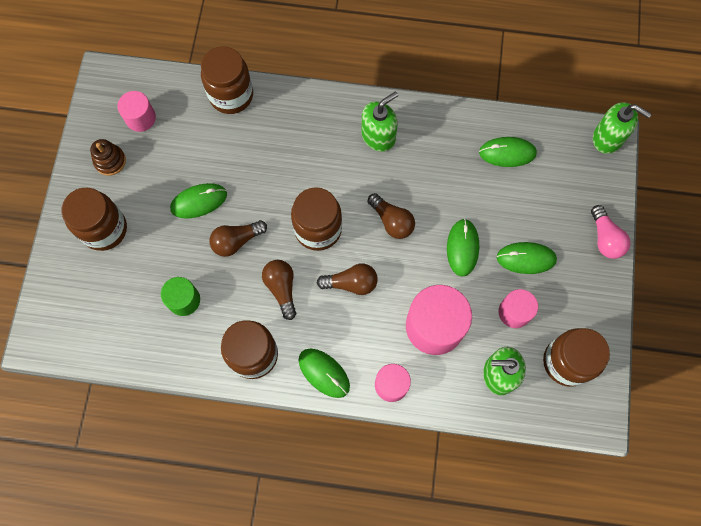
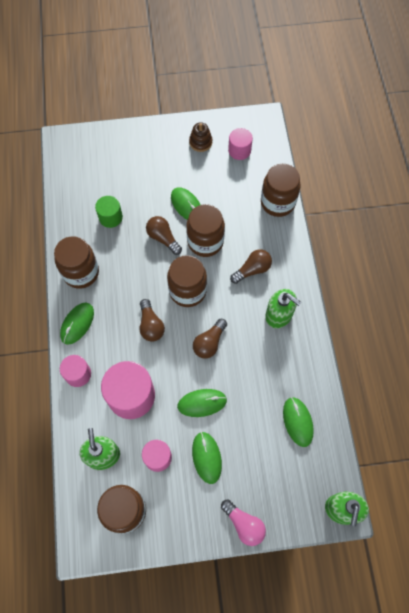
camera: 75 degrees right, 5 degrees down
(104, 229) = (149, 154): brown jar -> brown jar (205, 242)
(281, 288) = (135, 278): brown light bulb -> brown light bulb (252, 270)
(605, 238) = (244, 524): pink light bulb -> pink light bulb turned 105 degrees counterclockwise

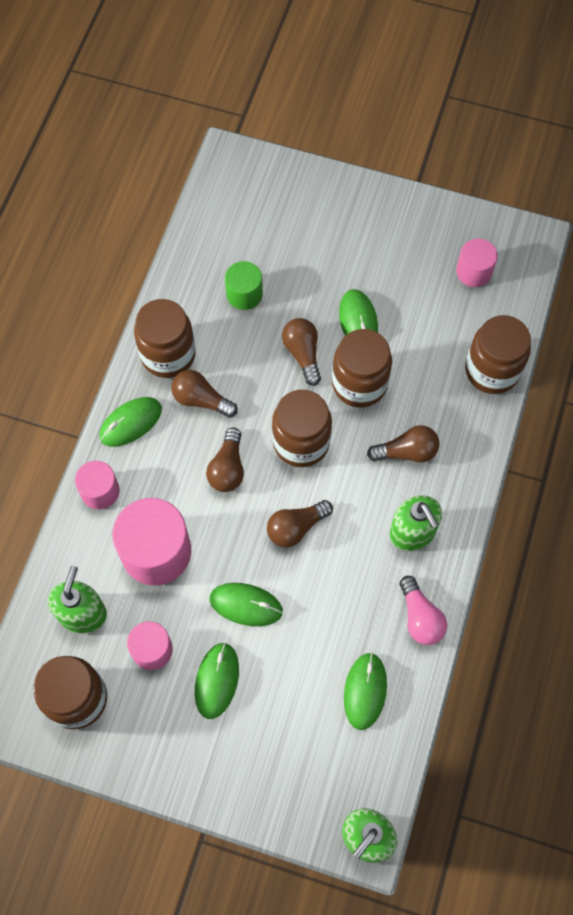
camera: 25 degrees right, 0 degrees up
(114, 291) = (201, 400): none -> brown light bulb
(200, 142) = (423, 237): brown stacking toy -> none
(244, 524) = (223, 792): pink light bulb -> pink light bulb (420, 617)

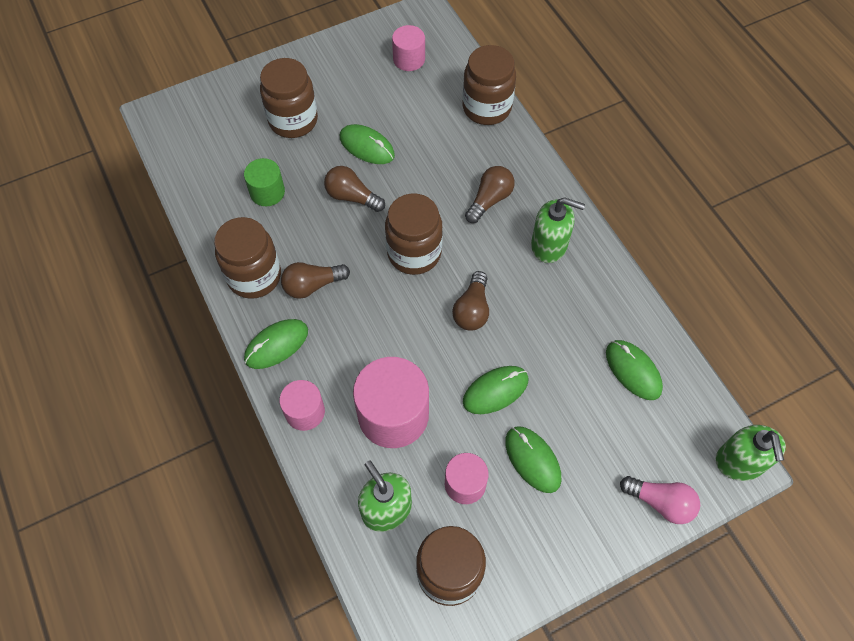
camera: 45 degrees left, 5 degrees down
(131, 423) = (276, 345): green mouse -> green mouse turned 45 degrees clockwise
(227, 468) = (382, 313): brown light bulb -> none
(359, 384) = (411, 184): brown jar -> brown jar (293, 120)
(420, 617) = (613, 293): pink light bulb -> pink light bulb (660, 502)

